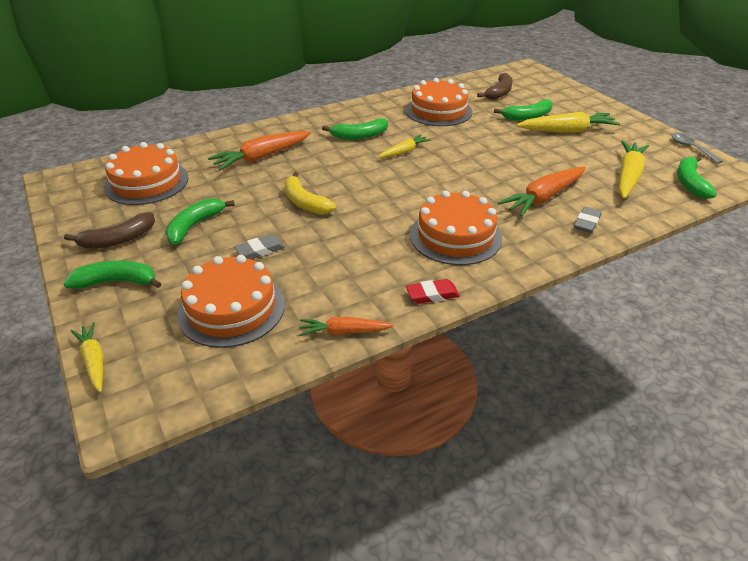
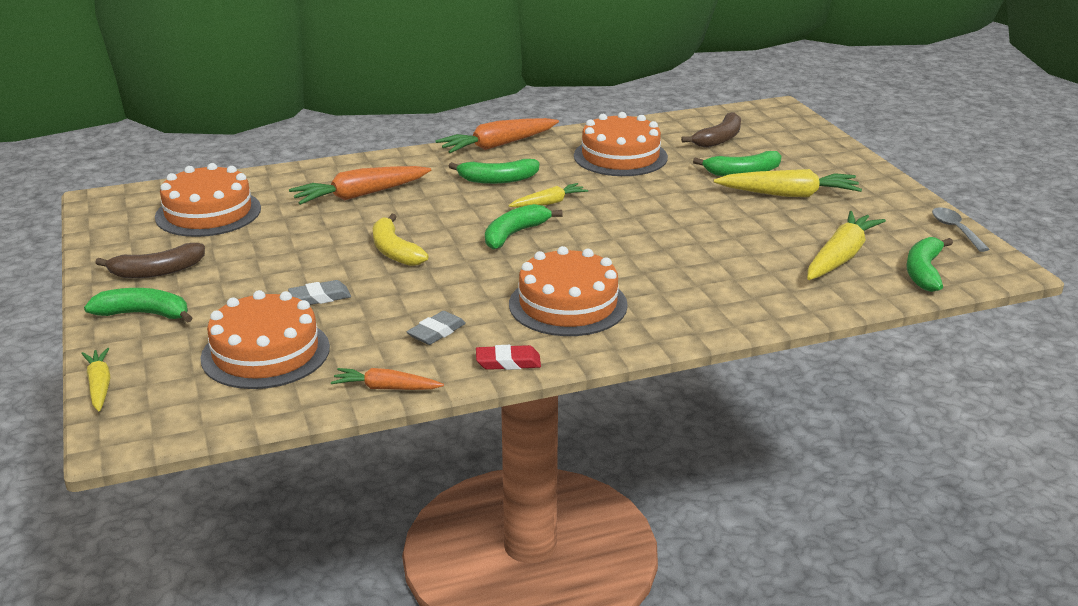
camera: 10 degrees right, 10 degrees down
(194, 226) = (251, 265): green banana -> green banana (514, 234)
(544, 197) = (708, 272): orange carrot -> orange carrot (498, 145)
(586, 223) = (749, 305): grey eraser -> grey eraser (436, 332)

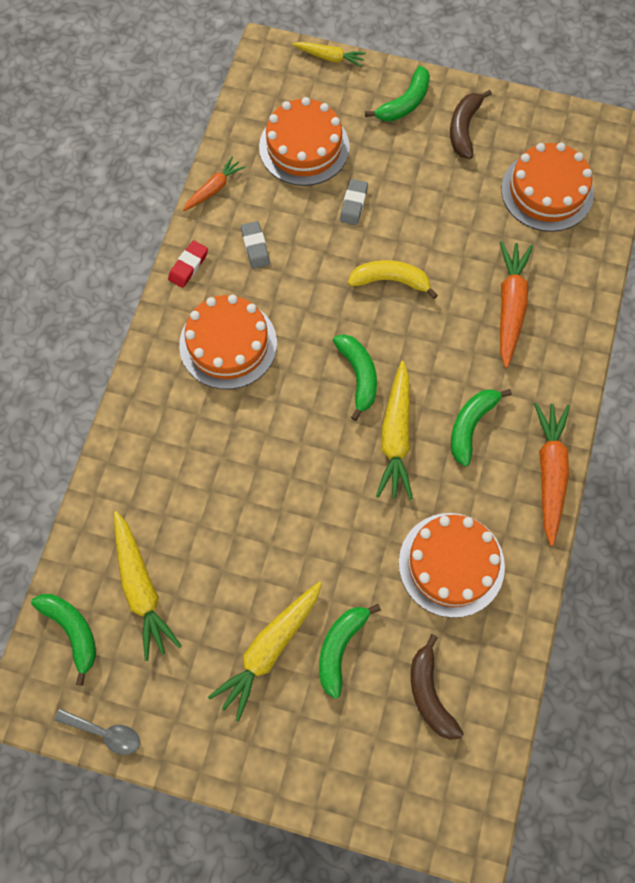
camera: 125 degrees right, 40 degrees up
(548, 203) = (396, 436): yellow carrot -> yellow carrot, size x1.69

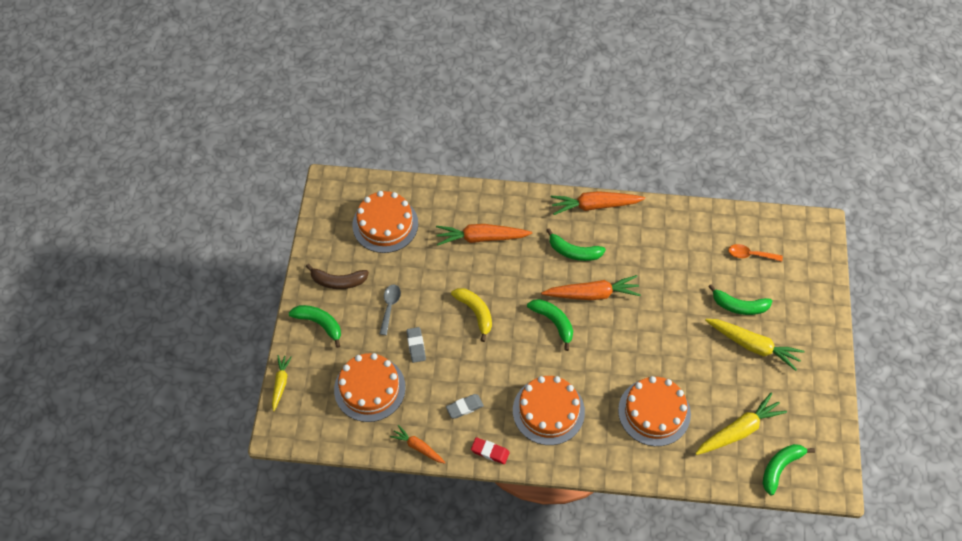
camera: 100 degrees left, 10 degrees down
(105, 733) = (835, 431): grey spoon -> grey spoon (389, 307)
(353, 204) = (416, 346): grey eraser -> grey eraser turned 75 degrees clockwise
(358, 376) = (553, 322): green banana -> green banana turned 75 degrees clockwise
(390, 280) = (475, 313): yellow banana -> yellow banana turned 150 degrees clockwise
(396, 436) = (592, 294): yellow carrot -> orange carrot
(429, 694) = (750, 255): brown banana -> orange spoon
(451, 564) = (669, 252): orange cake -> orange cake (654, 412)

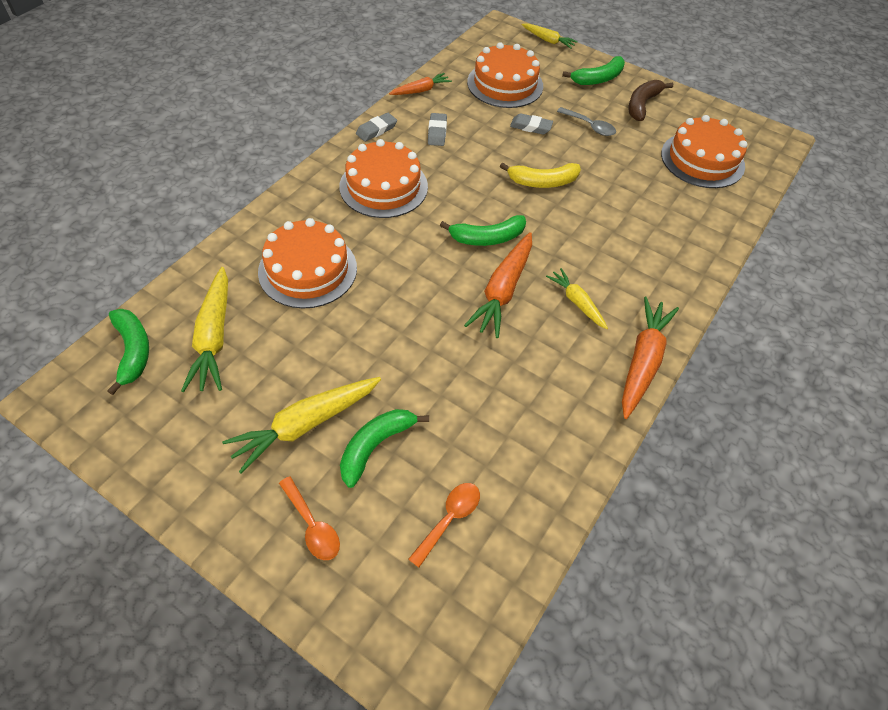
camera: 115 degrees right, 5 degrees down
(481, 238) = (644, 227): orange carrot -> none
(490, 452) = (376, 130): red eraser -> grey eraser
(574, 252) = (577, 302): green banana -> yellow carrot
(798, 310) = (312, 525): none -> orange spoon

